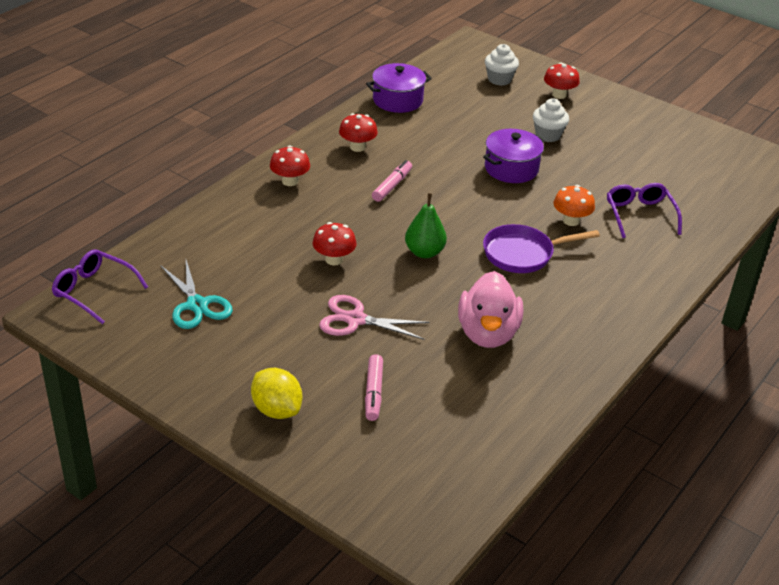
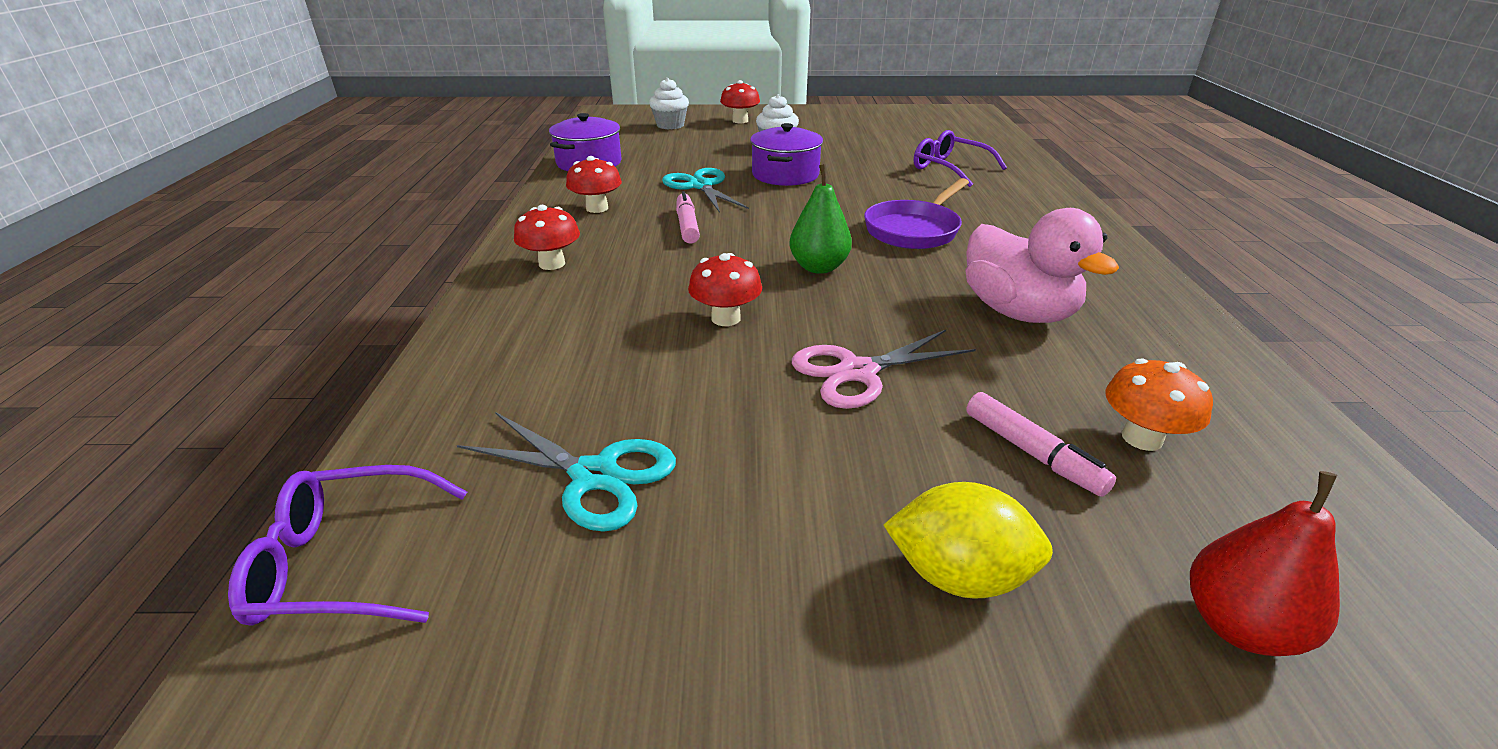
camera: 35 degrees left, 5 degrees down
(345, 478) = (1239, 626): none -> red pear
(441, 154) = (700, 186): none -> turquoise scissors
(571, 221) = (906, 191): orange mushroom -> orange mushroom (1142, 438)

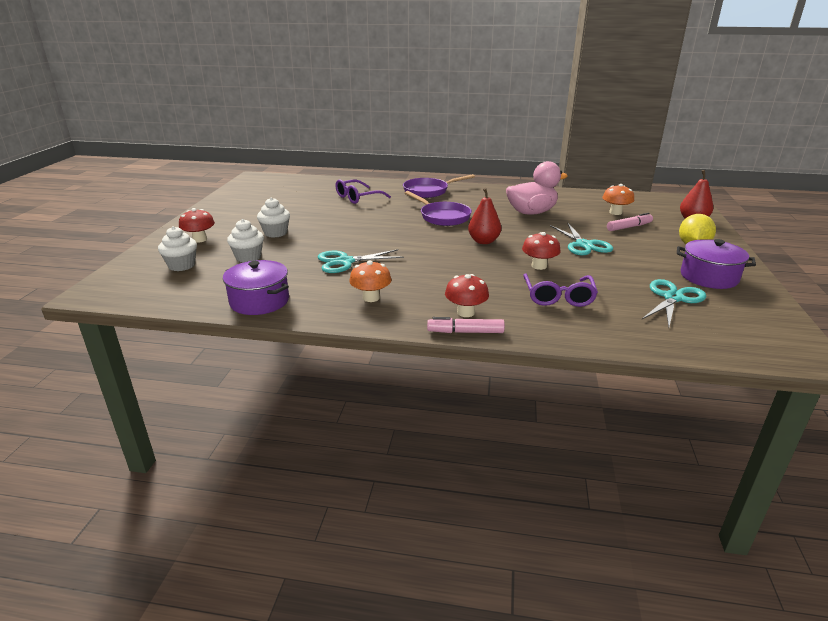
camera: 80 degrees left, 5 degrees down
(344, 562) = (750, 349): purple glasses -> purple glasses (558, 297)
(597, 208) = (371, 298): red mushroom -> orange mushroom
(687, 225) = (416, 269): pink marker -> pink marker (465, 332)
(699, 144) = (248, 257): none -> white cupcake
(785, 175) = (340, 236): purple pot -> purple pot (708, 277)
(819, 267) = (483, 241): green pear -> red pear
(858, 372) = (583, 245): pink scissors -> turquoise scissors
(1041, 211) = (428, 191): none -> purple pan

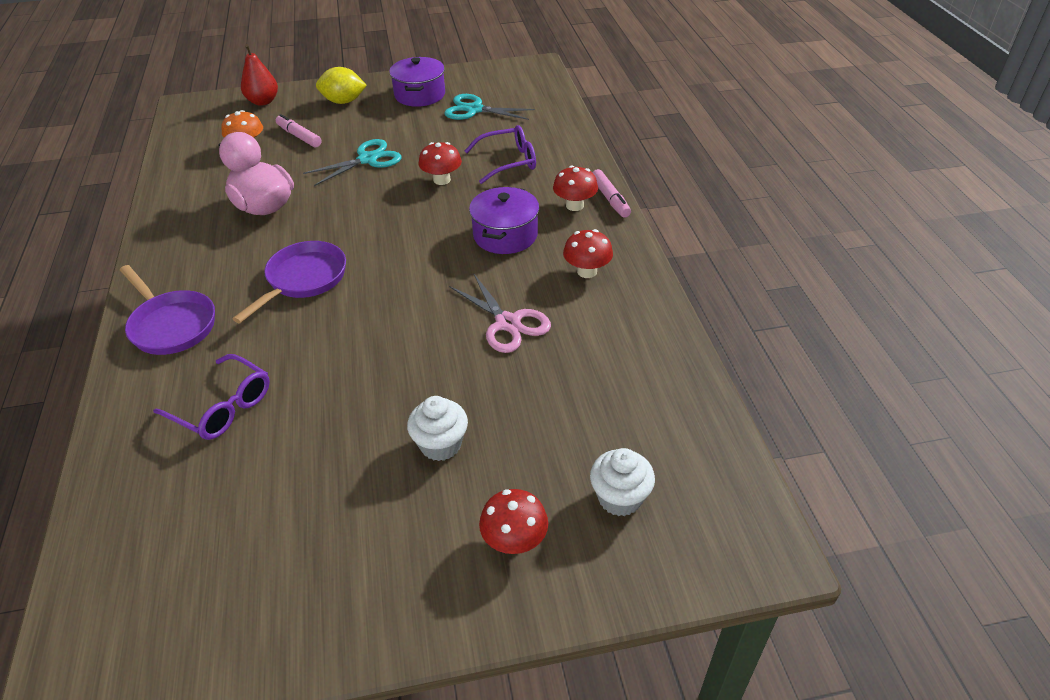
camera: 110 degrees left, 15 degrees up
(248, 257) = (548, 430): white cupcake -> none
(259, 301) = (655, 355): purple pot -> purple pot (505, 235)
(345, 262) = (507, 323): turquoise scissors -> pink scissors
(371, 298) = (587, 271): orange mushroom -> red mushroom
(483, 241) = (386, 227): red pear -> none

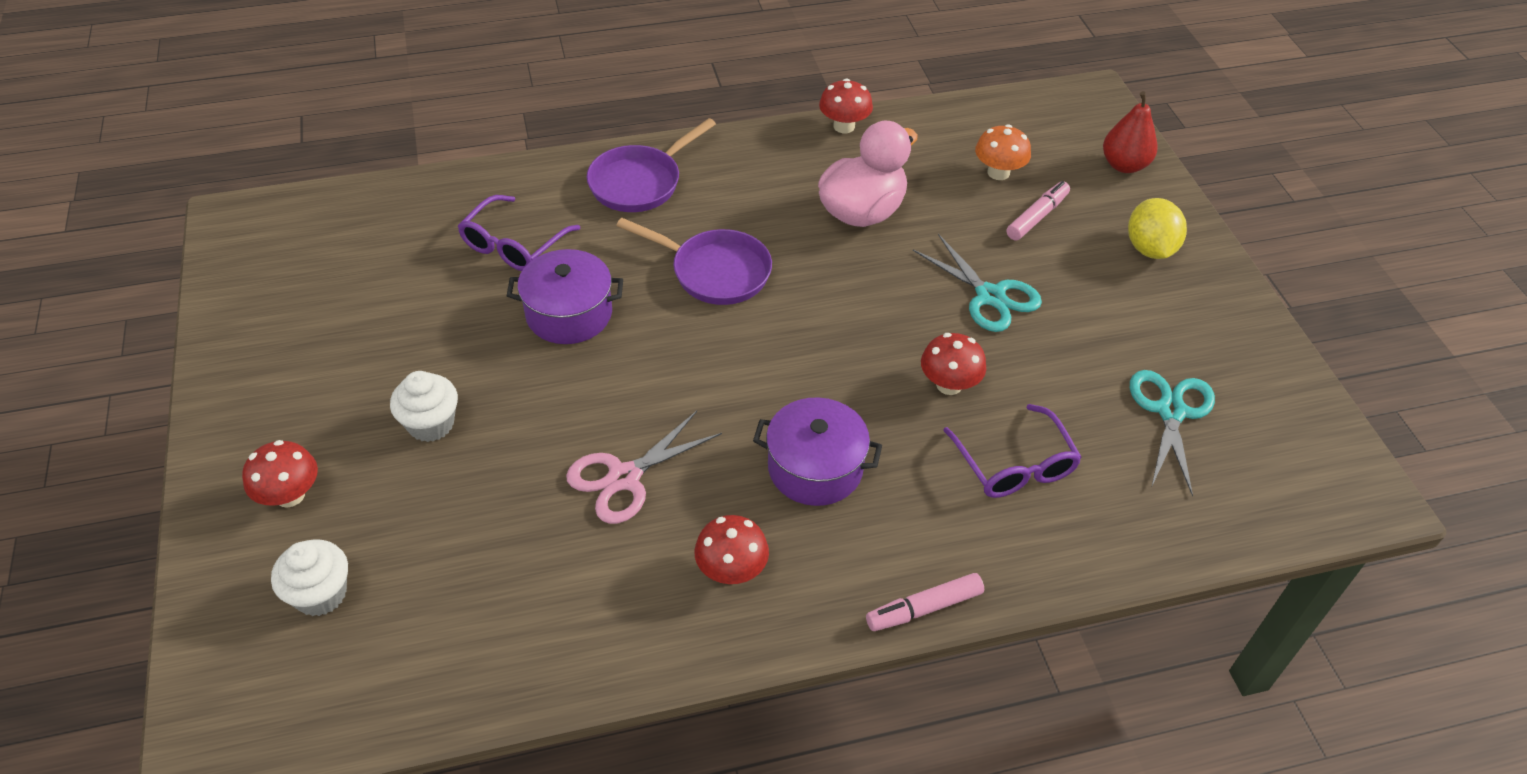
camera: 85 degrees right, 5 degrees up
(420, 95) = (1199, 336): purple pot -> purple pot (569, 314)
(574, 205) = (899, 557): red mushroom -> red mushroom (844, 126)

